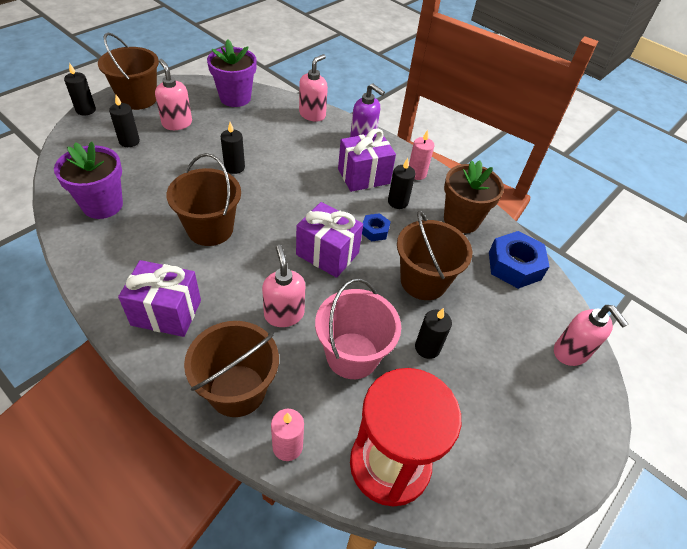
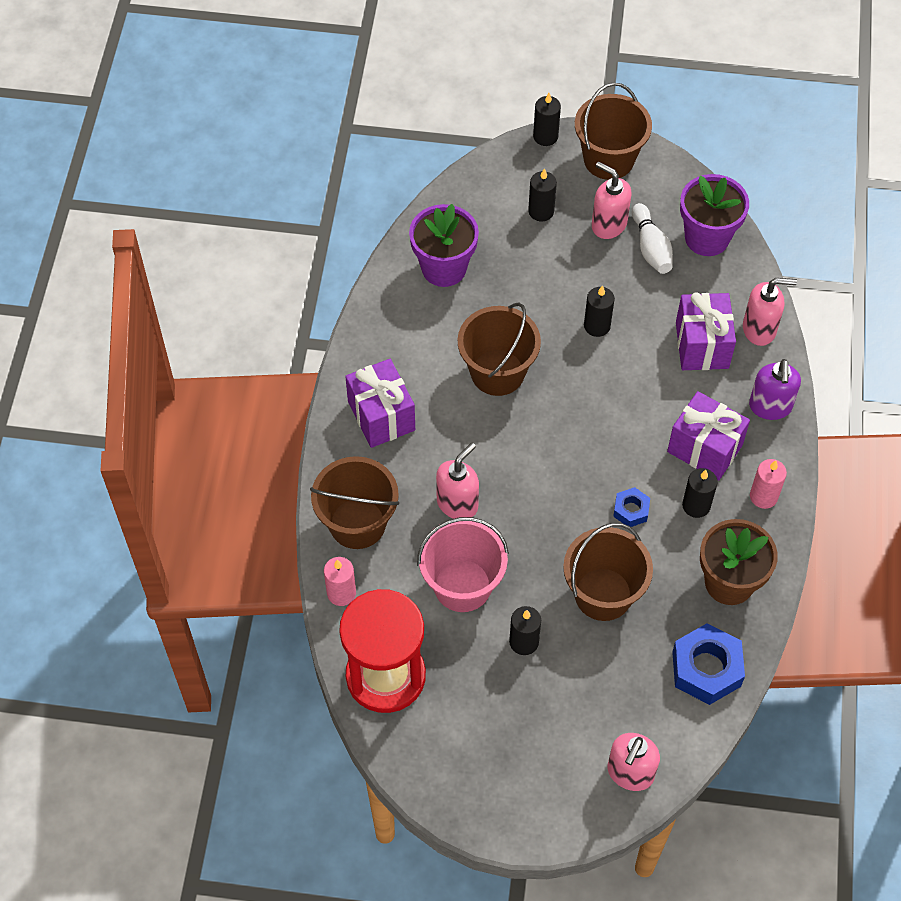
camera: 60 degrees right, 10 degrees up
(177, 123) = (608, 224): pink soap dispenser -> pink soap dispenser turned 75 degrees counterclockwise
(213, 118) = (651, 248): none -> white bowling pin
(327, 254) = (559, 489): purple gift -> purple gift (702, 345)

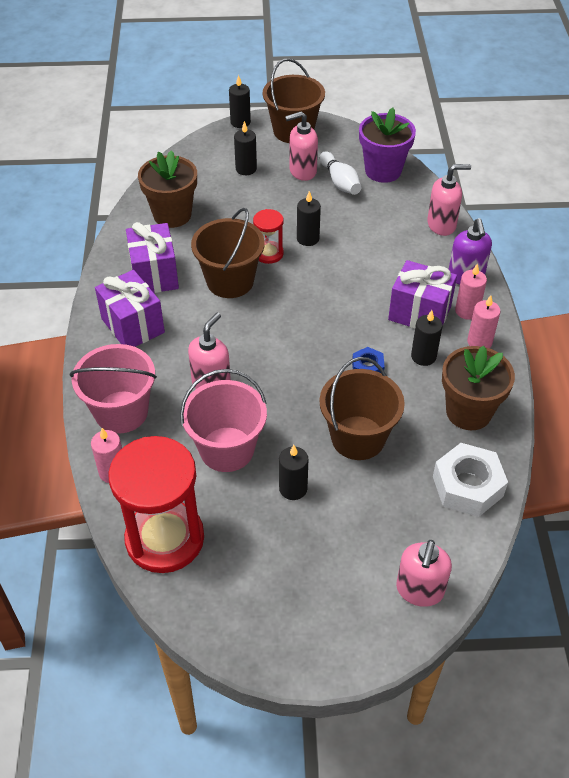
camera: 10 degrees left, 10 degrees down
(357, 523) = (121, 412): brown bucket -> pink bucket
(444, 268) = (172, 215): purple flower pot -> brown flower pot
(548, 340) = (268, 253): none -> red hourglass
(608, 224) = (302, 171): pink soap dispenser -> pink soap dispenser turned 45 degrees counterclockwise
(702, 345) = (398, 241): purple gift -> purple gift (154, 275)
(706, 669) = (467, 486): blue nut -> white nut
(759, 453) = (467, 311): none -> pink candle

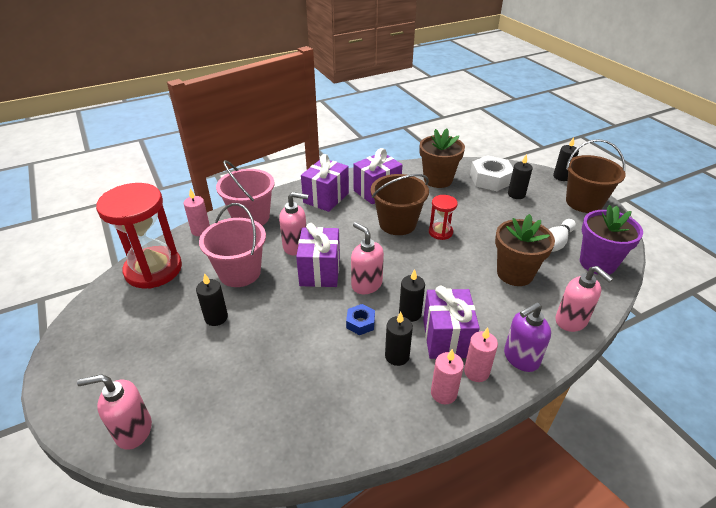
camera: 65 degrees right, 10 degrees down
(270, 375) = (320, 271): none -> purple gift
(302, 171) = (545, 220): pink soap dispenser -> pink soap dispenser (366, 284)
(308, 238) = (474, 246): black candle -> black candle (410, 313)
(358, 438) = (282, 340): brown bucket -> none
(467, 486) = (259, 434): white nut -> white nut (490, 179)
(468, 412) = (349, 410): brown flower pot -> brown flower pot (515, 273)

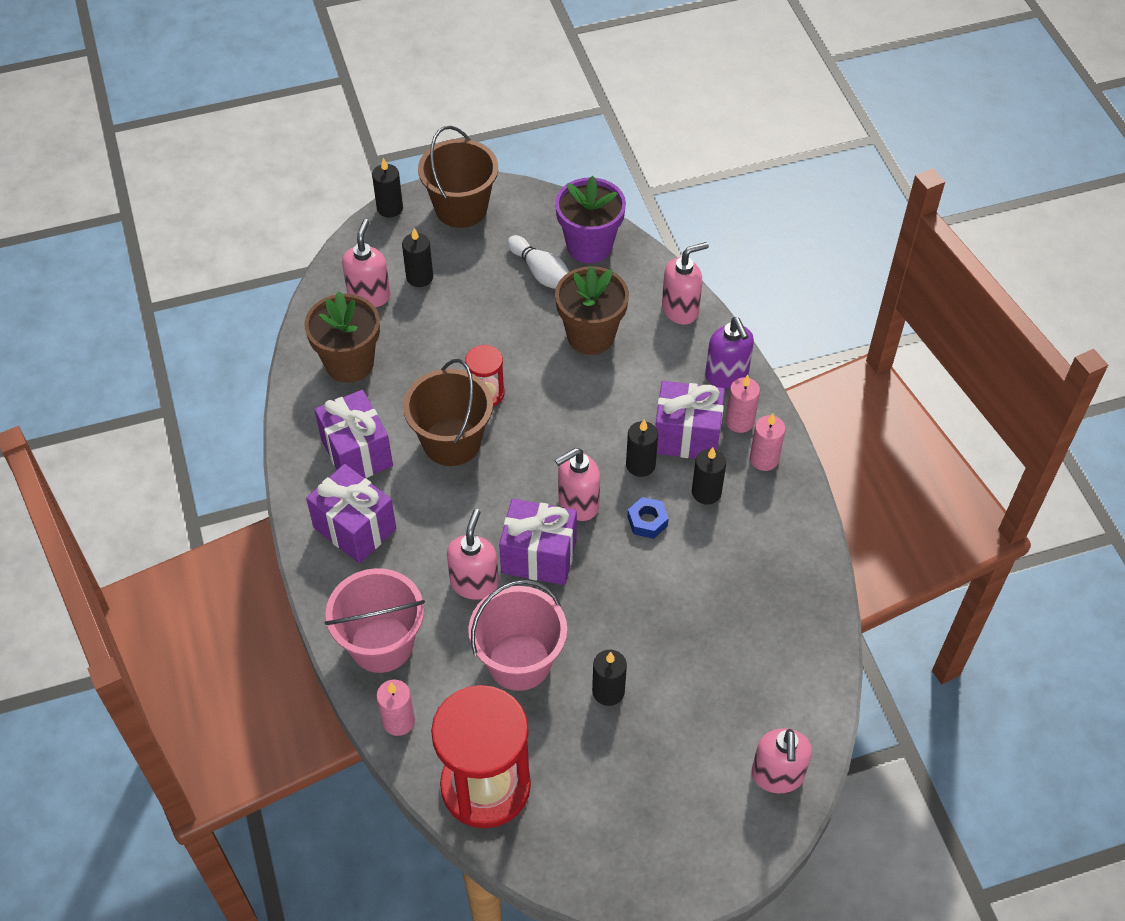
camera: 80 degrees left, 15 degrees up
(490, 179) = (369, 295): white nut -> pink soap dispenser

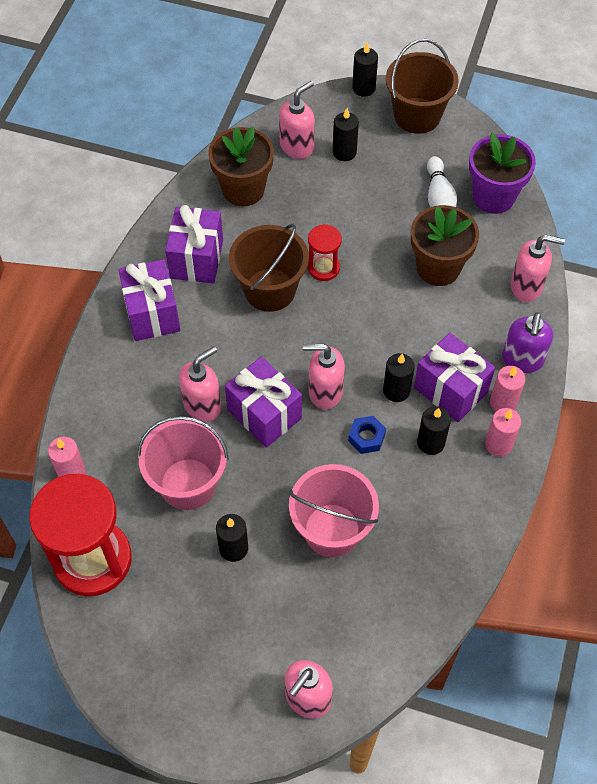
camera: 35 degrees right, 5 degrees up
(381, 644) = (104, 409): pink bucket -> pink bucket (332, 530)

